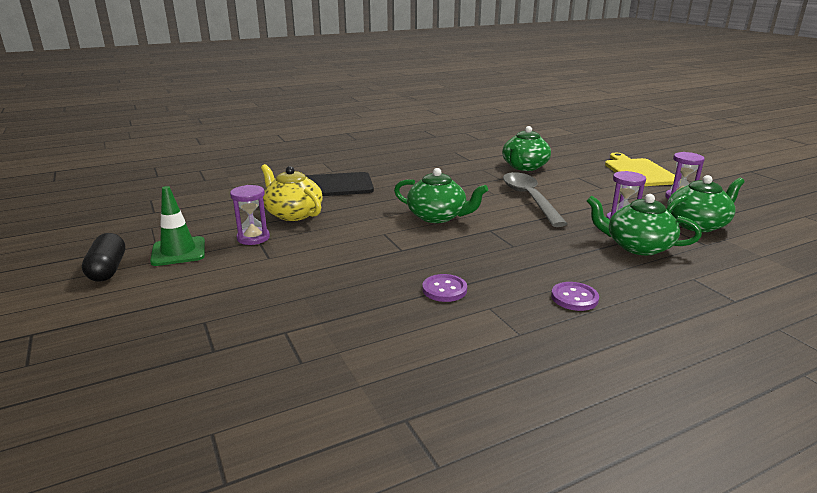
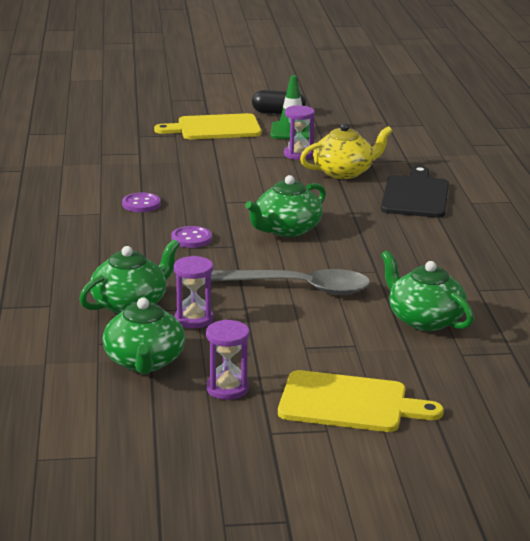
camera: 110 degrees right, 0 degrees up
(171, 299) = (215, 128): none -> yellow cutting board
(574, 298) = (78, 245): purple button -> purple button (191, 239)

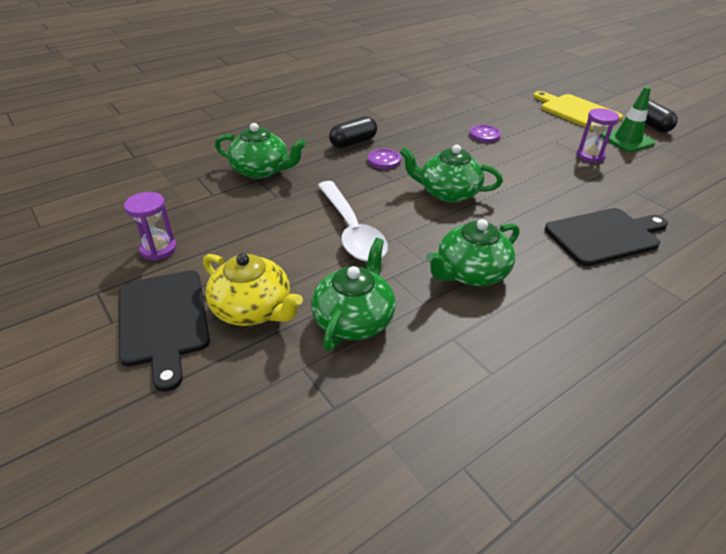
camera: 60 degrees right, 15 degrees up
(133, 243) = (353, 142): none -> black capsule
(141, 204) = (414, 126): purple button -> purple button (484, 135)
(144, 362) = (180, 202): green teapot -> green teapot (470, 273)
(194, 319) = (258, 201): purple hourglass -> none
(299, 288) = (351, 230): grey spoon -> white spoon
(344, 172) = (592, 185): yellow teapot -> yellow teapot (253, 309)
(349, 403) = (163, 321): yellow cutting board -> black cutting board

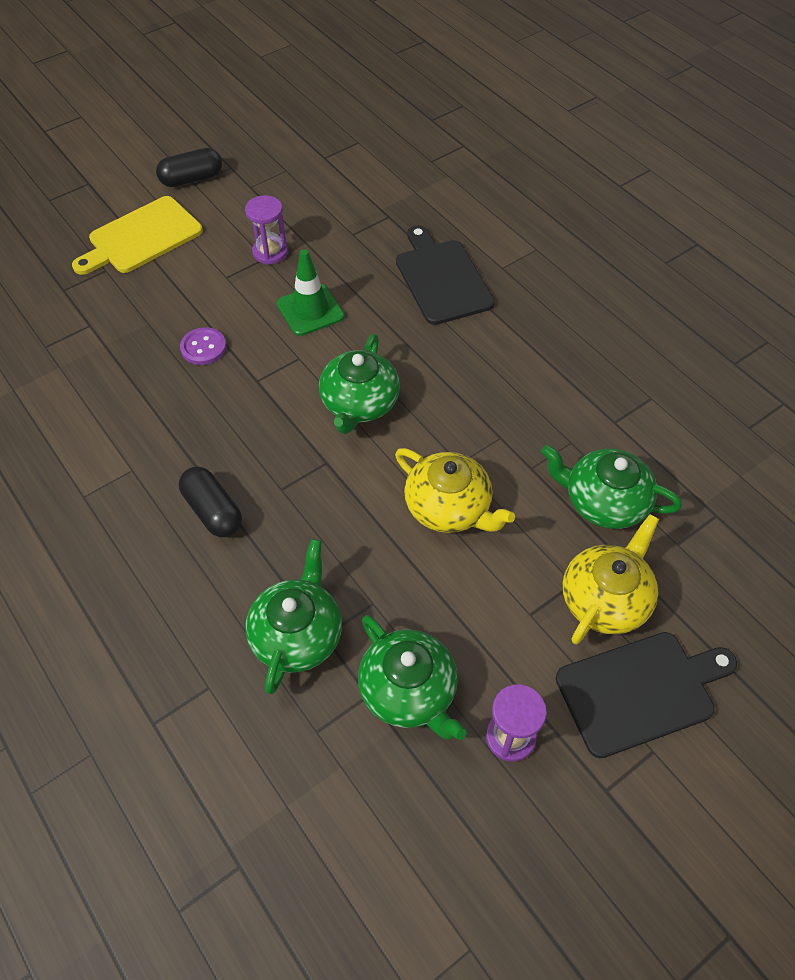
camera: 90 degrees left, 15 degrees up
(351, 230) = (449, 507): white spoon -> yellow teapot
(384, 160) = (272, 471): purple button -> none
(470, 273) = (517, 397): green teapot -> green teapot (409, 691)
(627, 140) = (232, 209): green traffic cone -> green traffic cone (310, 310)

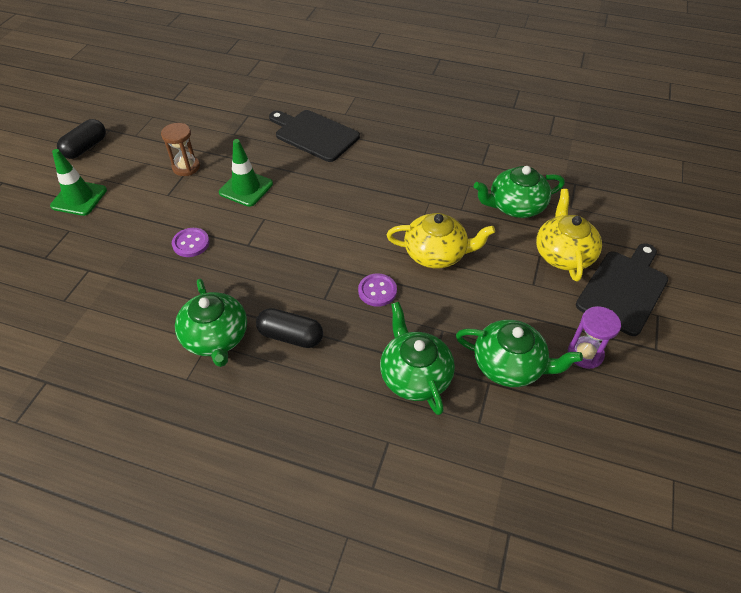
camera: 35 degrees left, 5 degrees down
(141, 237) = (79, 198): yellow cutting board -> green traffic cone
(270, 252) = (186, 167): purple hourglass -> brown hourglass
(343, 513) = (377, 291): none -> purple button
(359, 403) = (328, 225): green teapot -> green teapot (216, 337)

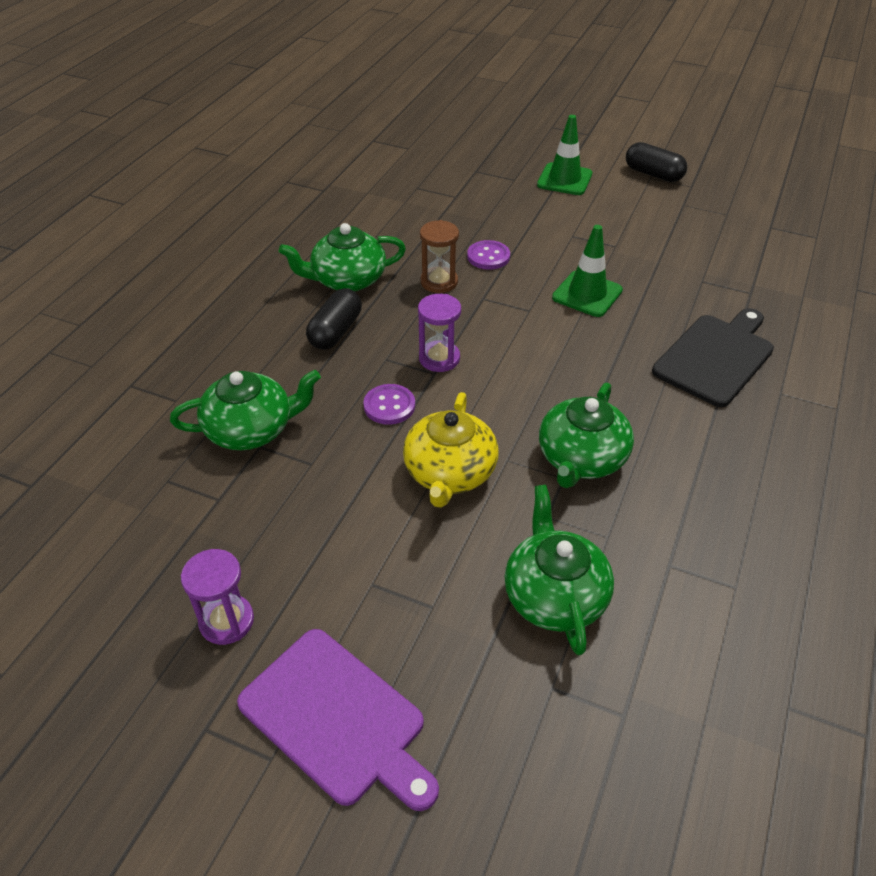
camera: 95 degrees right, 5 degrees down
(186, 167) = (625, 245): brown hourglass -> brown hourglass (439, 282)
(322, 266) = (439, 358): none -> purple hourglass
(509, 365) = (236, 525): green teapot -> green teapot (581, 459)
(563, 254) = (431, 643): yellow teapot -> none
(624, 289) = (337, 719): black cutting board -> purple cutting board

